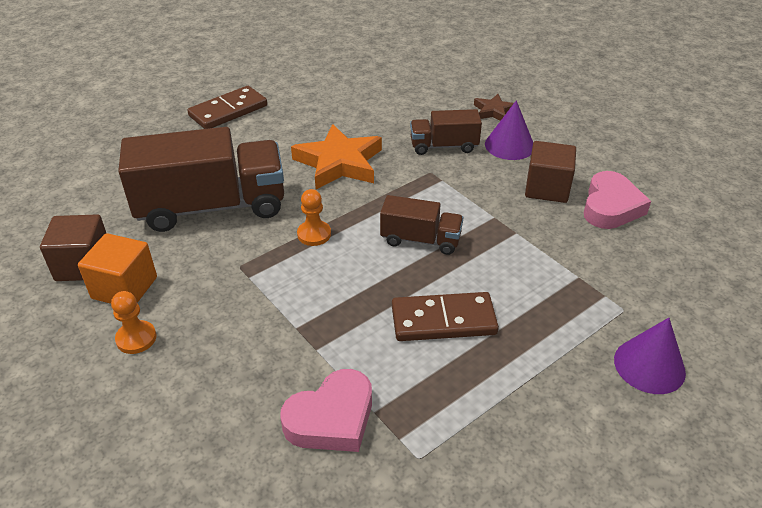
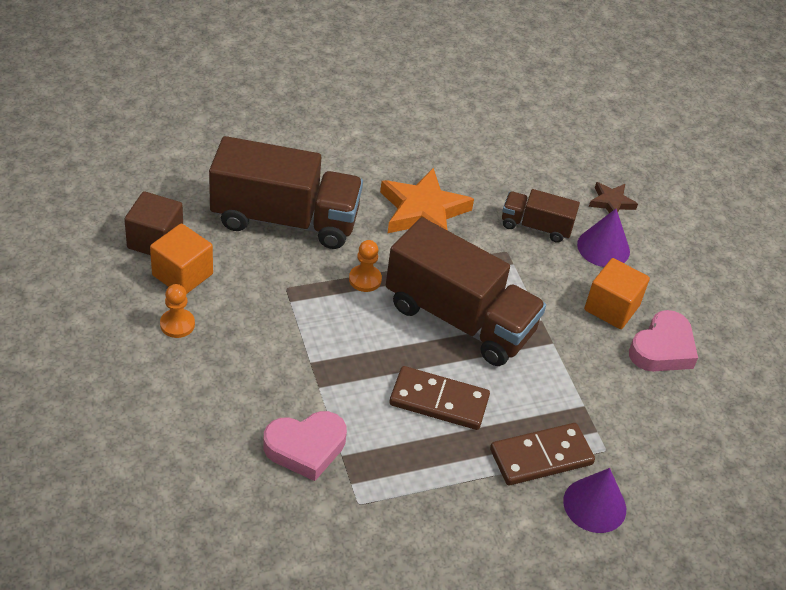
camera: 15 degrees right, 5 degrees up
(228, 111) = (342, 115): brown domino -> brown domino (541, 457)
(420, 240) = (459, 319): brown truck -> brown truck, size x1.97
(547, 188) = (611, 308): brown cube -> orange cube

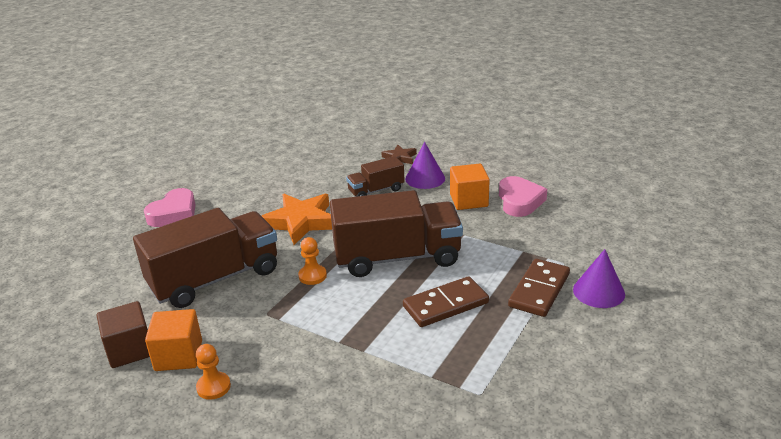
camera: 35 degrees left, 15 degrees down
(305, 448) = (403, 390): pink heart -> pink heart (174, 213)

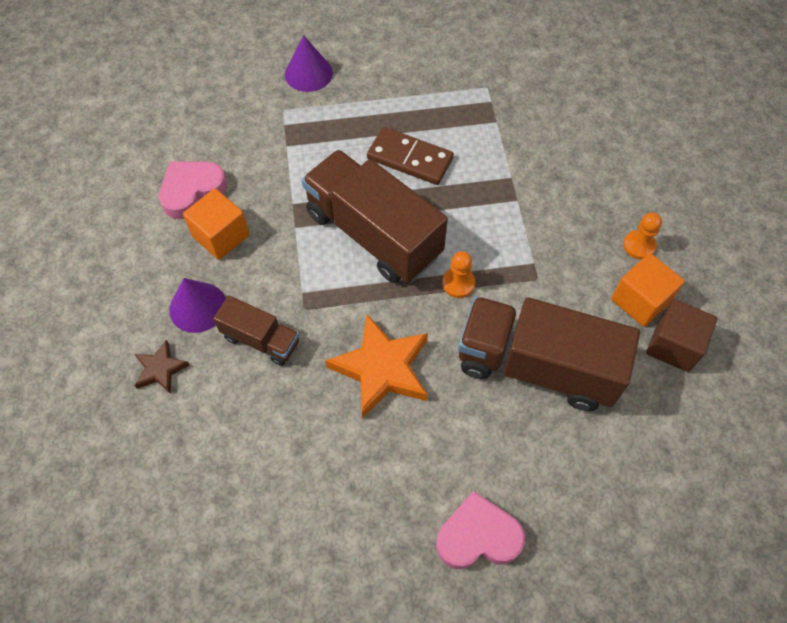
camera: 130 degrees left, 30 degrees up
(539, 290) = (337, 109): brown domino -> none

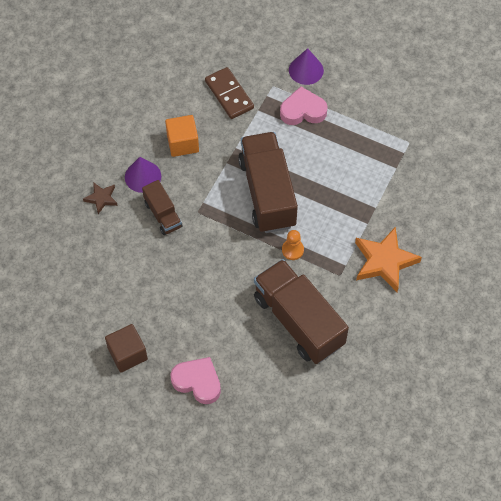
camera: 35 degrees right, 0 degrees up
(192, 191) = (185, 107): pink heart -> pink heart (303, 110)
(382, 369) = (214, 270): orange star -> orange star (384, 261)
(410, 159) = (324, 160): brown domino -> brown domino (229, 95)
(639, 245) = (417, 293): orange pawn -> none
(640, 300) = (389, 324): orange cube -> none
(673, 345) = (385, 359): brown cube -> brown cube (127, 354)

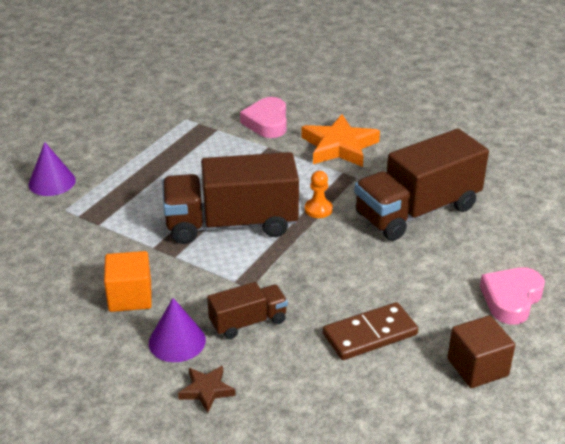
camera: 85 degrees left, 25 degrees down
(229, 95) = (63, 248): brown domino -> brown domino (370, 334)
(303, 110) = (114, 188): pink heart -> pink heart (267, 122)

